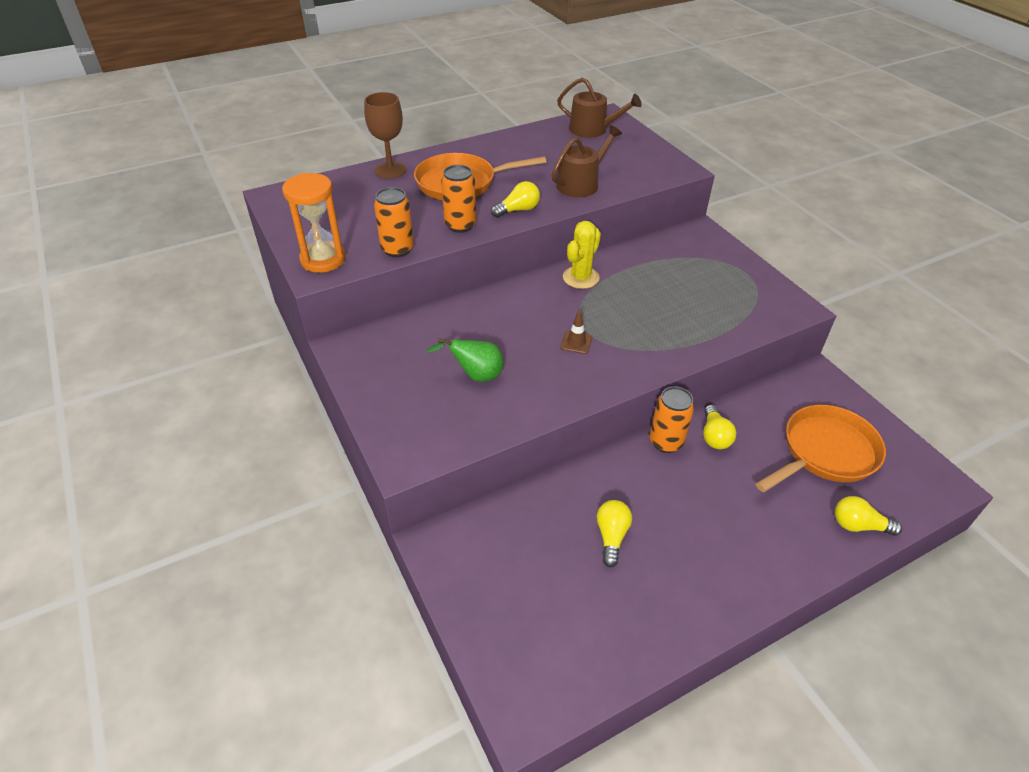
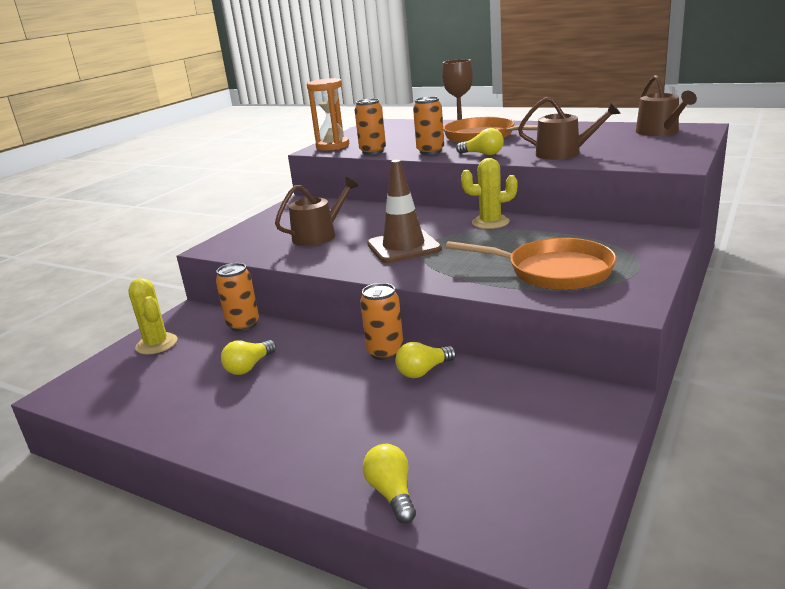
camera: 60 degrees right, 20 degrees down
(476, 375) = (319, 235): green pear -> brown watering can
(488, 595) = (156, 344): none -> yellow cactus
(516, 510) = (243, 325): none -> orange can
(576, 342) = (403, 247): brown traffic cone -> brown traffic cone, size x2.28
(611, 536) = (249, 367): yellow light bulb -> yellow light bulb turned 150 degrees clockwise
(825, 453) = (483, 439): orange pan -> orange pan (553, 271)

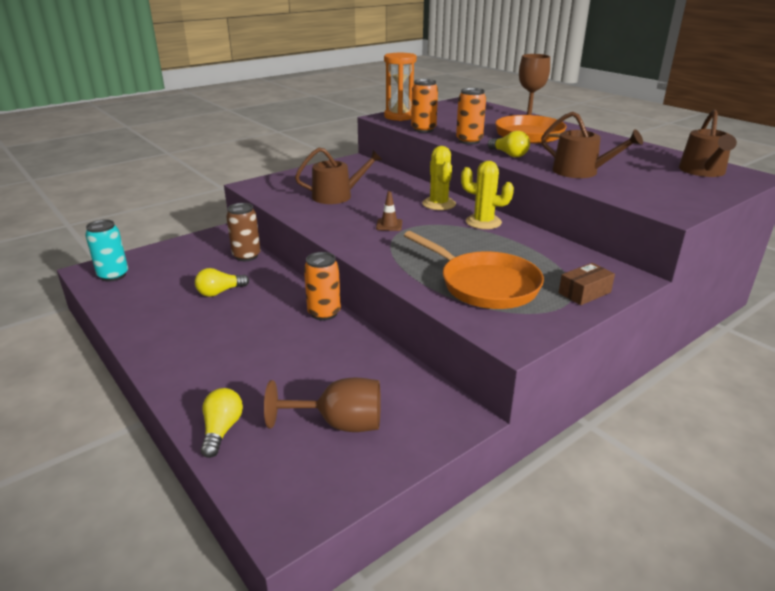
camera: 20 degrees right, 5 degrees up
(97, 388) = (113, 275): none -> turquoise can
(156, 344) = (177, 253): yellow cactus -> yellow cactus (439, 204)
(243, 325) = (246, 256): orange can -> brown can
(403, 247) = (389, 225): brown traffic cone -> brown traffic cone, size x0.44
(424, 371) = (337, 339): yellow light bulb -> none
(506, 444) = (339, 424): none -> brown goblet
(644, 253) = (584, 292): none -> brown box

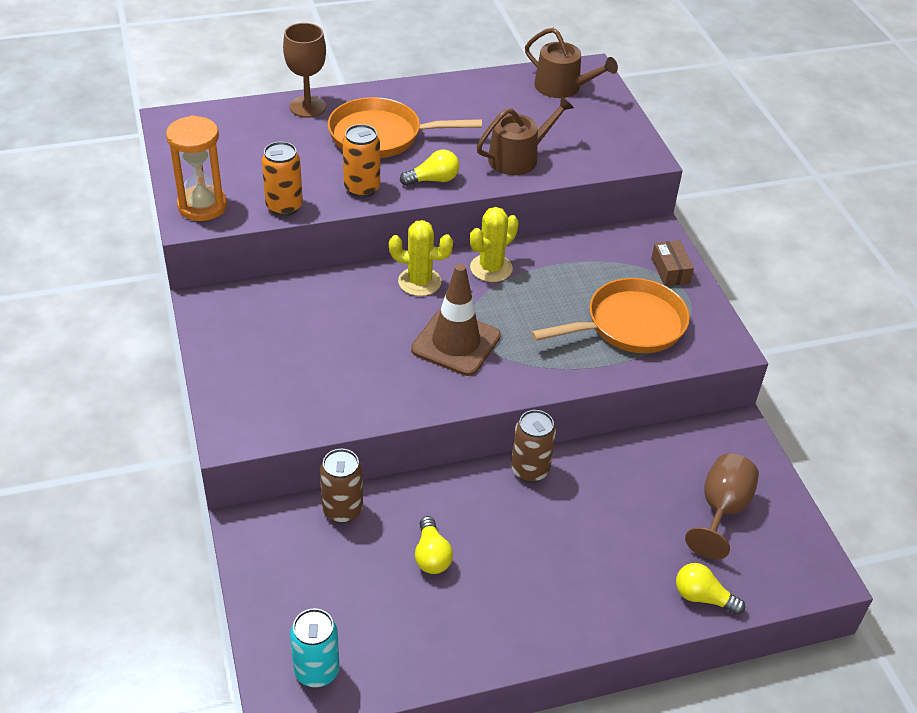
camera: 70 degrees left, 15 degrees up
(324, 313) = (530, 470): orange can -> brown can
(337, 196) = (334, 360): brown watering can -> none
(389, 225) = (456, 343): brown traffic cone -> brown traffic cone, size x2.28

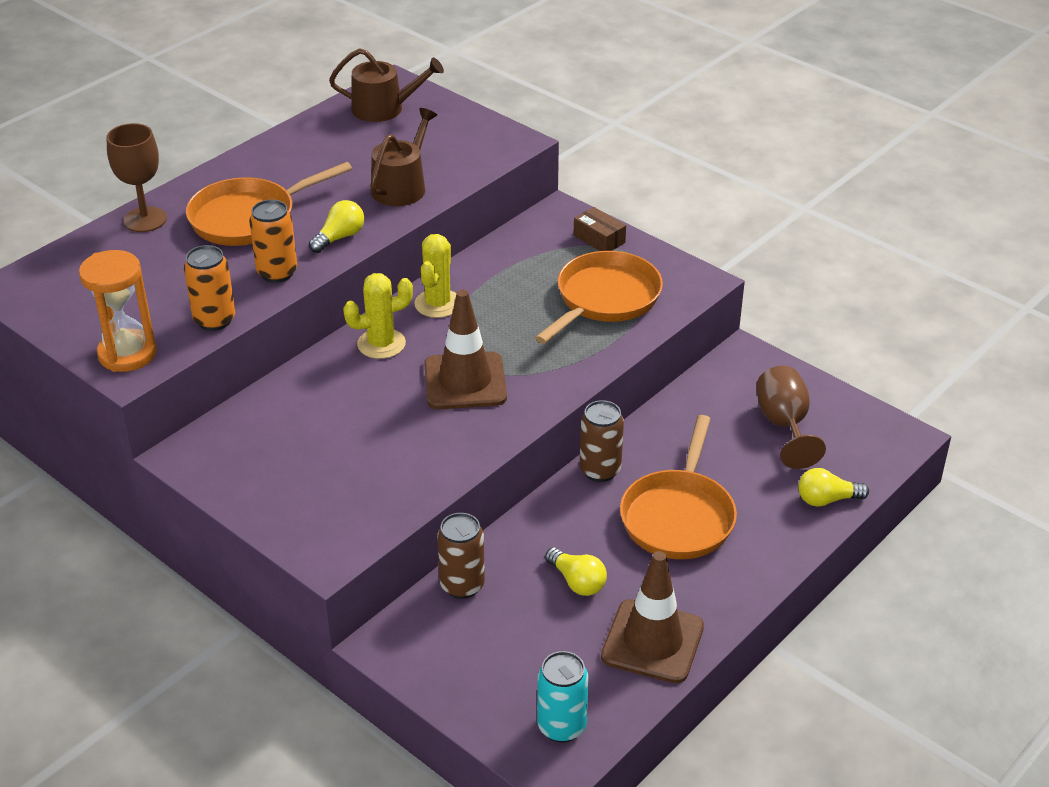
camera: 30 degrees left, 5 degrees down
(447, 641) = (652, 641): none -> brown traffic cone
(561, 544) = (679, 516): none -> orange pan

